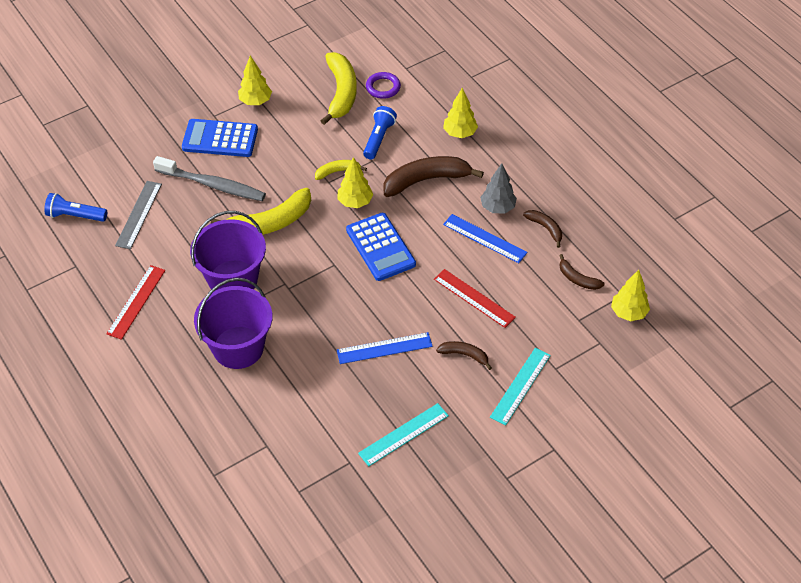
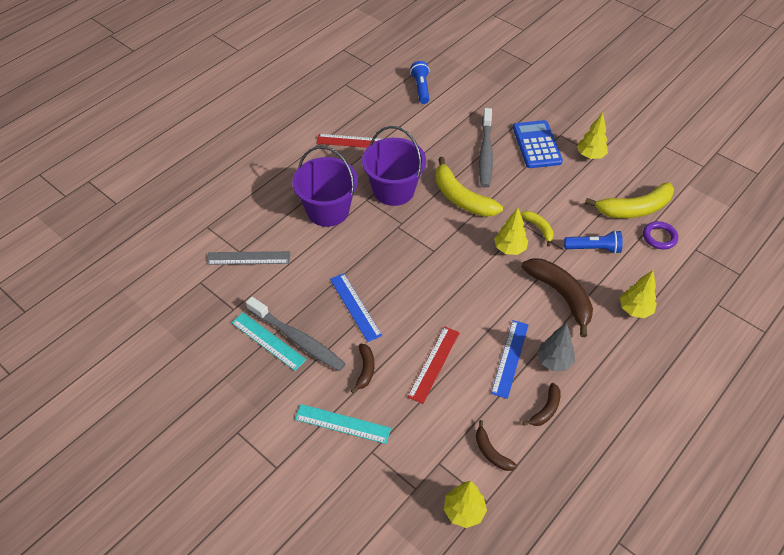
camera: 75 degrees right, 0 degrees up
(139, 214) = (436, 120): grey ruler -> grey ruler (248, 258)
(380, 247) = (466, 279): blue calculator -> none
(410, 407) = (297, 339): none -> grey toothbrush
(577, 279) = (491, 452): brown banana -> brown banana turned 60 degrees counterclockwise

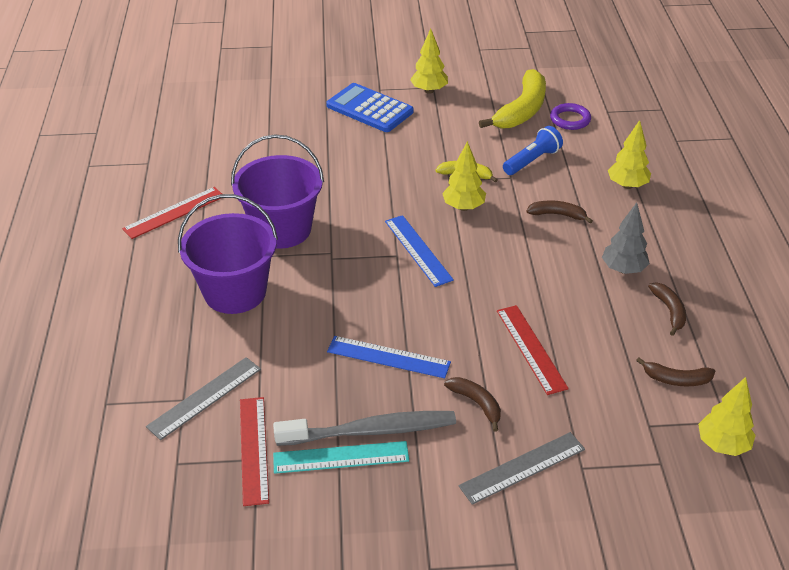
camera: 45 degrees left, 10 degrees down
(237, 303) = (254, 449): none -> red ruler
(342, 424) = (522, 468): turquoise ruler -> grey ruler
(421, 88) = (184, 124): blue flashlight -> none
(461, 198) = (360, 194): yellow banana -> none
(485, 153) = (331, 143): grey toothbrush -> none
(510, 358) = (586, 294): blue ruler -> blue ruler (418, 250)
(561, 295) = (557, 215): brown banana -> brown banana, size x0.52

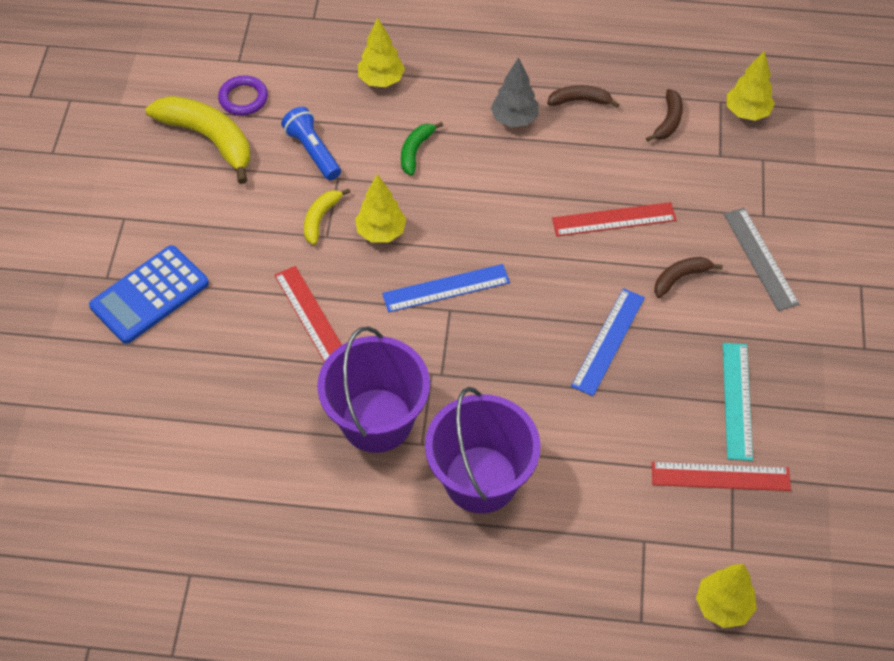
camera: 80 degrees left, 15 degrees up
(174, 212) = (312, 542): red ruler -> red ruler (311, 317)
(205, 397) = (644, 519): grey ruler -> none
(370, 431) = (706, 371): grey toothbrush -> none
(429, 91) = (131, 224): yellow tree -> yellow tree (723, 606)
(557, 215) = (415, 151): brown banana -> green banana

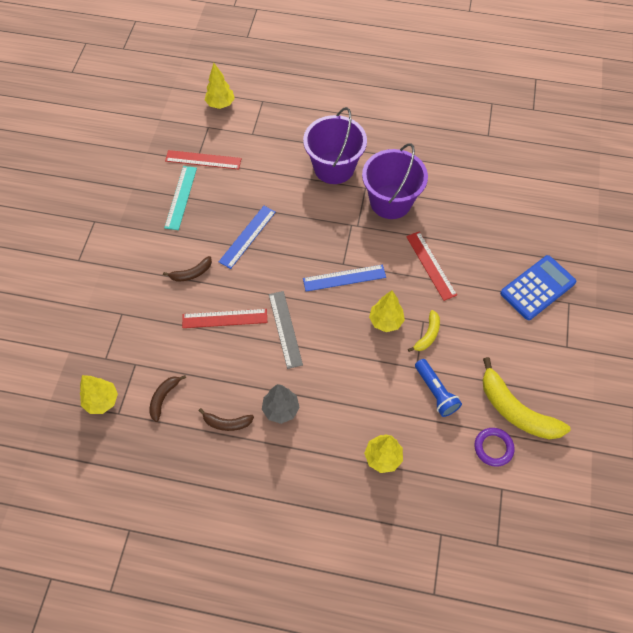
camera: 175 degrees left, 5 degrees up
(415, 151) = (358, 386): green banana -> none
(760, 258) = (135, 282): grey ruler -> grey ruler (285, 329)

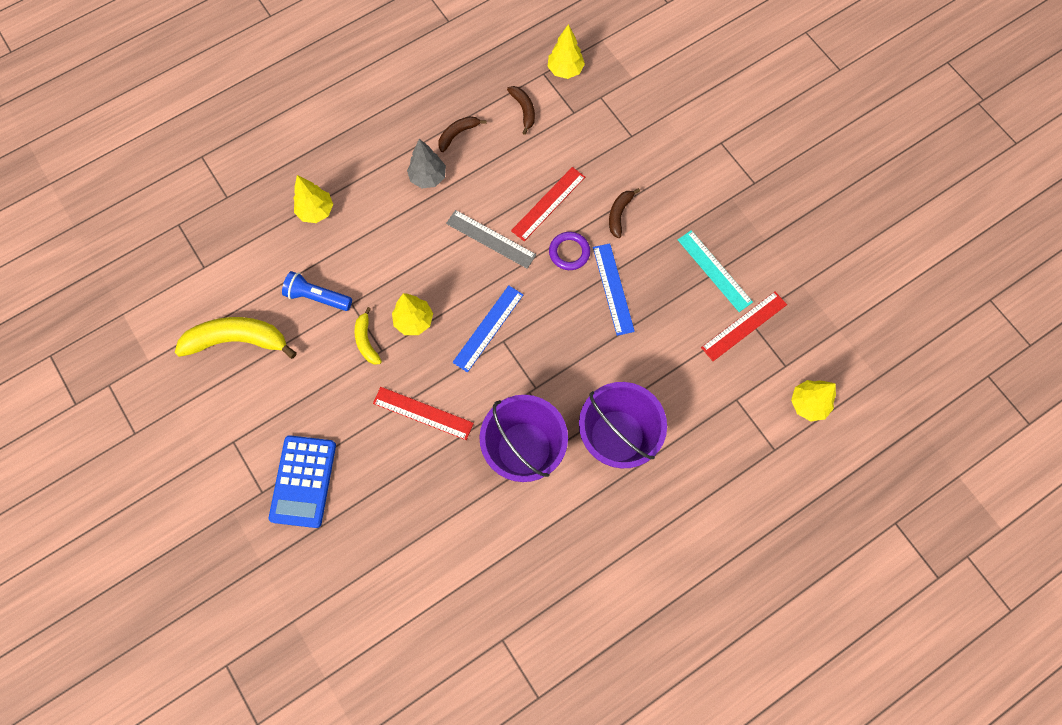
camera: 135 degrees right, 10 degrees up
(493, 448) = (234, 293): purple ring -> purple ring (569, 252)

